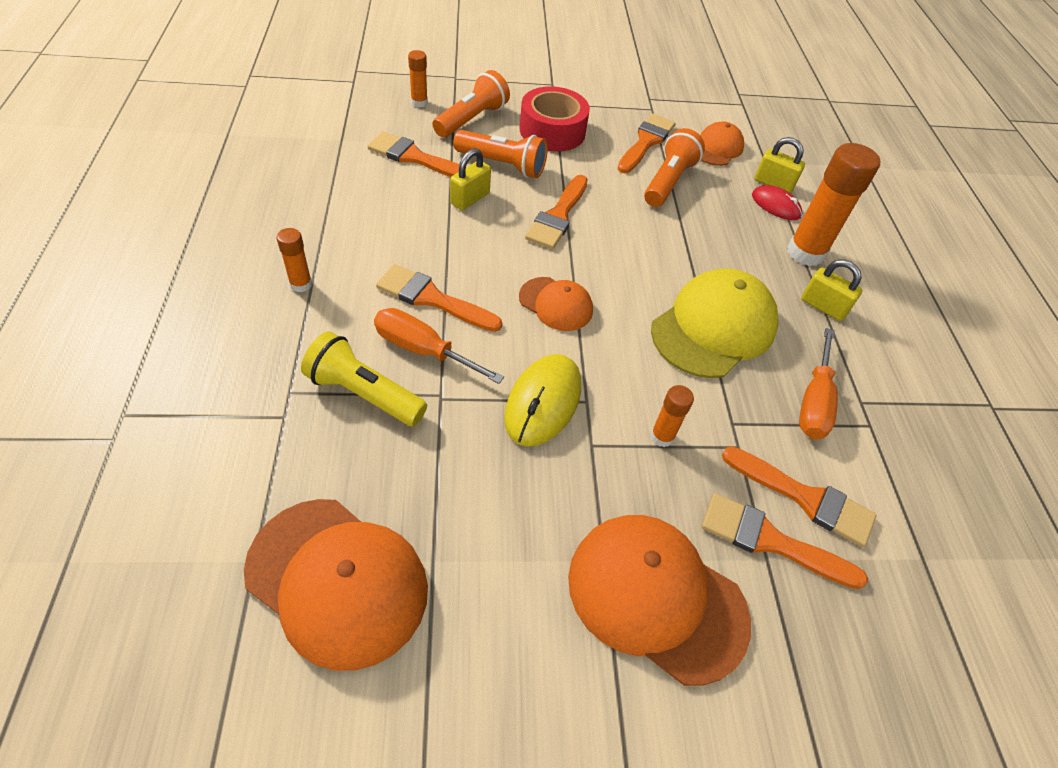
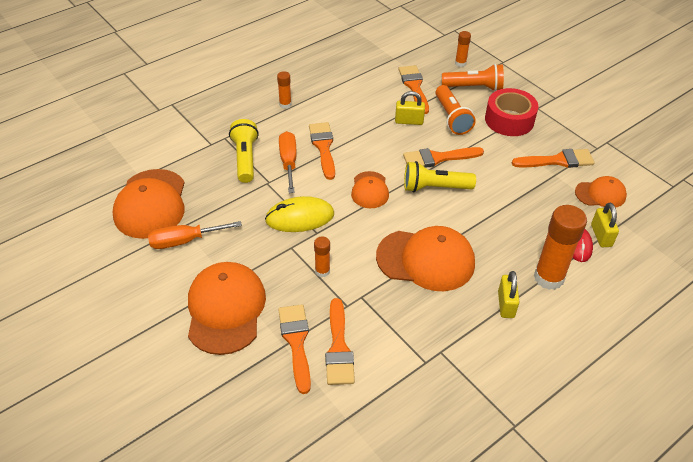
camera: 60 degrees right, 5 degrees down
(604, 248) = (435, 187): none -> yellow flashlight
(668, 181) = (532, 187): orange flashlight -> none
(714, 327) = (426, 260): yellow cap -> orange cap
(814, 402) = (415, 327): orange screwdriver -> orange screwdriver (184, 241)

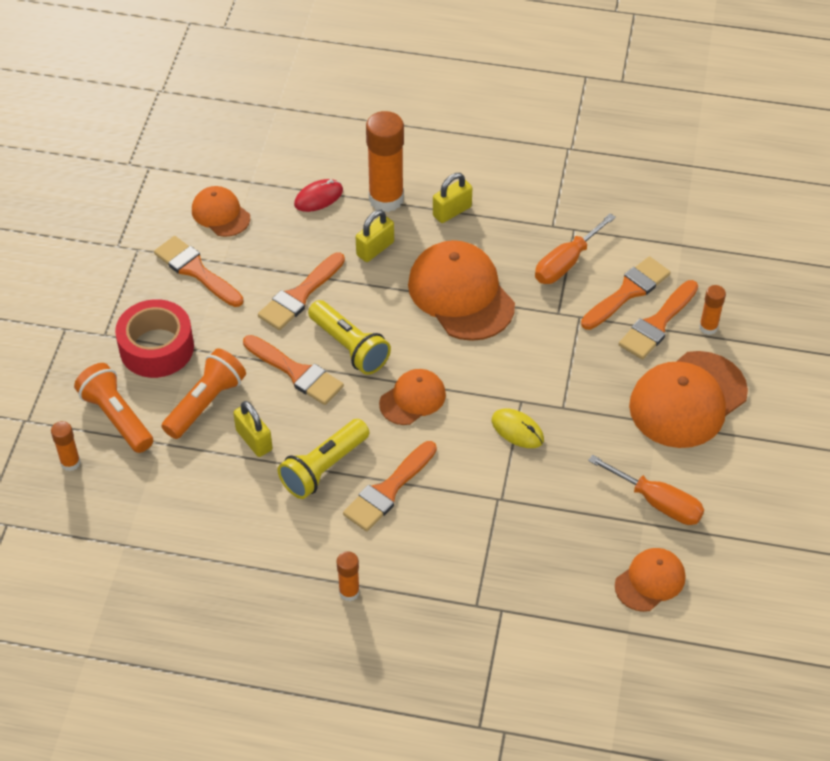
camera: 130 degrees left, 5 degrees up
(151, 204) = (650, 581): orange cap -> orange cap, size x0.55
(245, 159) = (487, 552): yellow flashlight -> yellow flashlight (324, 468)
(288, 162) = (448, 505): orange screwdriver -> orange screwdriver (566, 263)
(300, 217) = (517, 430): yellow mouse -> yellow mouse, size x0.63
(322, 271) = (563, 361): orange glue stick -> orange glue stick (708, 327)
(414, 87) = (175, 479): orange brush -> orange brush (300, 295)
(601, 236) = (287, 188): yellow padlock -> yellow padlock (375, 249)

